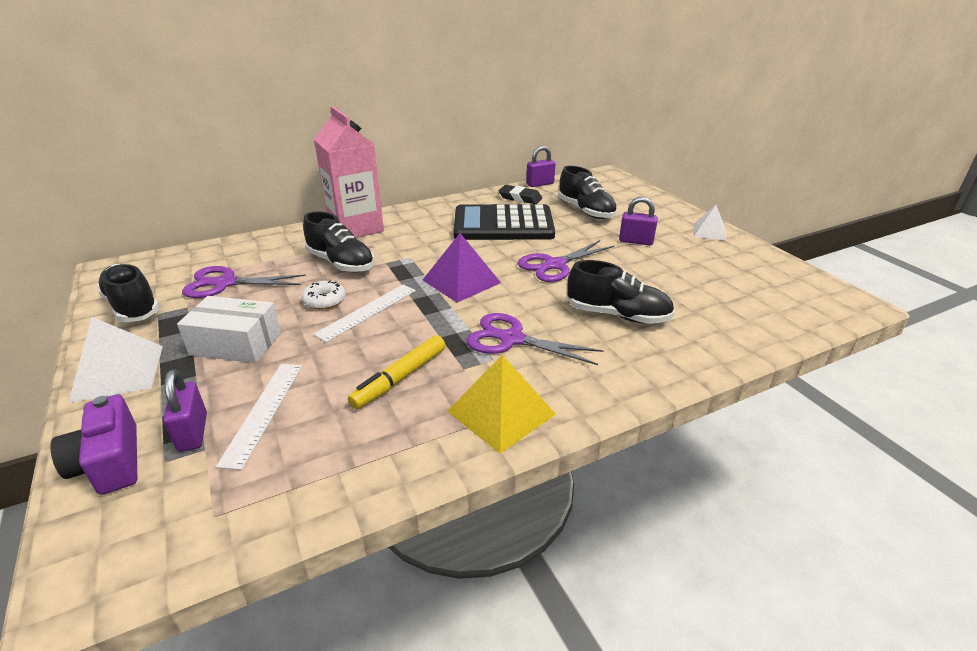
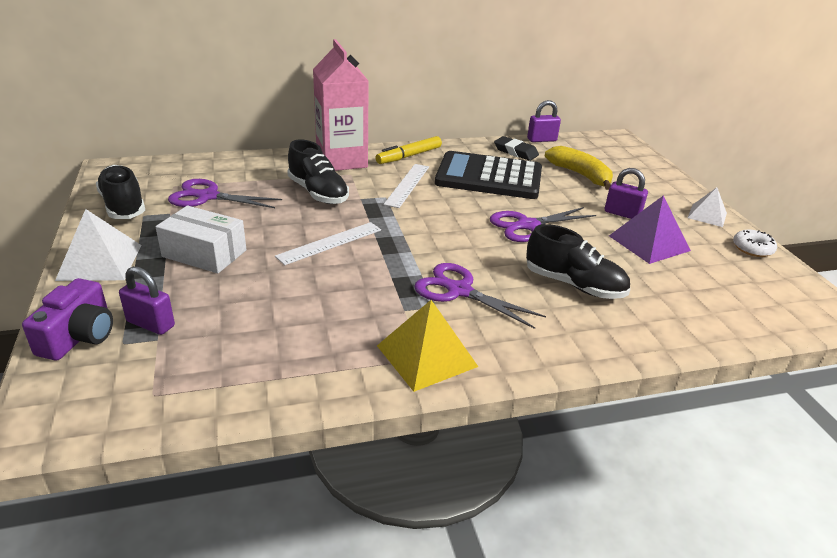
camera: 10 degrees right, 0 degrees up
(110, 462) = (79, 336): purple camera -> purple camera turned 150 degrees counterclockwise
(193, 432) = (150, 324): purple padlock -> purple padlock turned 60 degrees counterclockwise
(263, 412) = (214, 317): white ruler -> white ruler (407, 185)
(325, 301) = (293, 226): white donut -> white donut (752, 249)
(400, 378) = (343, 308): yellow marker -> yellow marker (409, 156)
(461, 281) = (428, 227): purple pyramid -> purple pyramid (649, 243)
(586, 211) = (580, 175): black shoe -> yellow banana

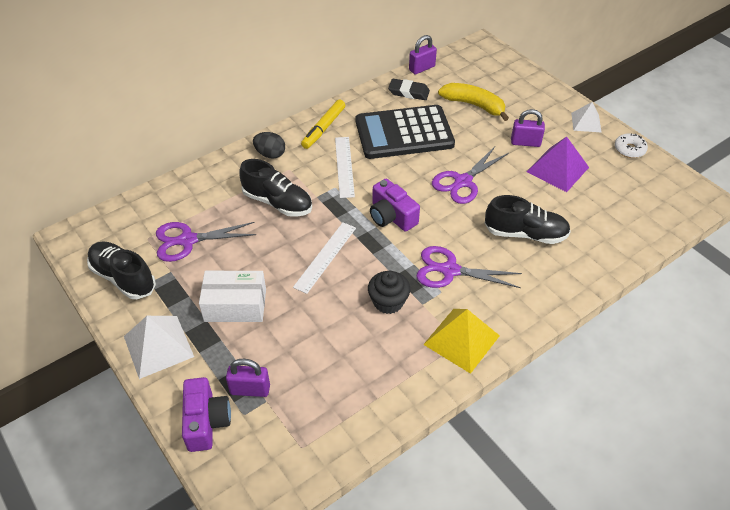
camera: 20 degrees left, 15 degrees up
(341, 160) = (270, 154): pink carton -> black egg
(366, 297) = (388, 302): none -> black cupcake
(427, 231) = (391, 216): none -> purple camera

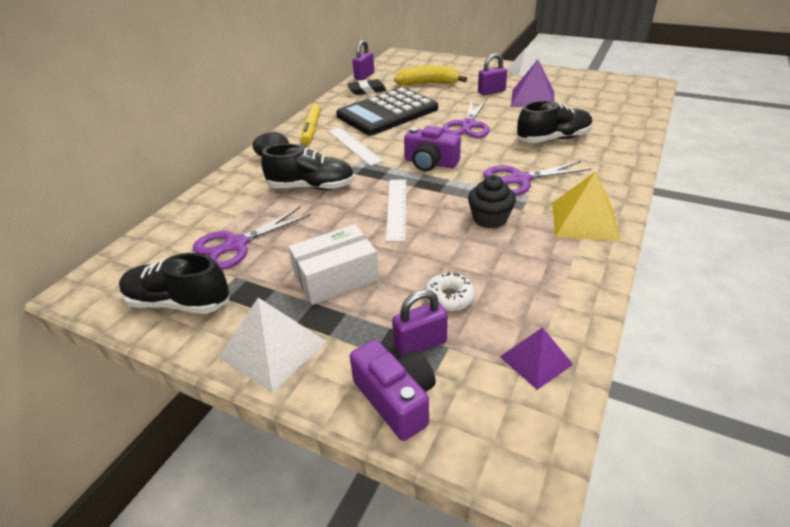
camera: 25 degrees left, 10 degrees down
(313, 440) = (536, 360): none -> purple pyramid
(629, 149) = (570, 75): white donut -> white donut (449, 298)

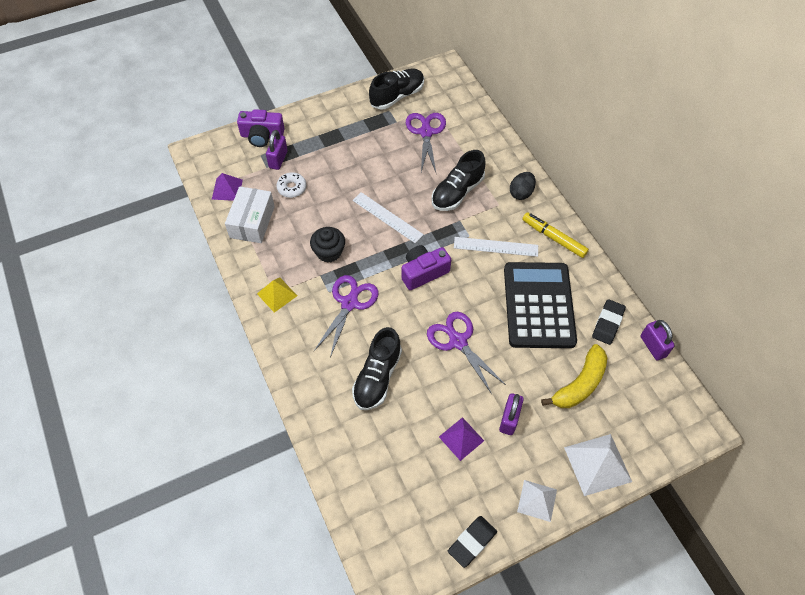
camera: 125 degrees right, 20 degrees up
(273, 349) = (330, 114): white pyramid -> white pyramid (597, 464)
(336, 277) = (353, 157): white box -> white box (252, 222)
(532, 98) = (461, 438): purple pyramid -> purple pyramid, size x0.64
(580, 75) = (472, 542): none -> black eraser
(584, 221) = (277, 294): yellow pyramid -> yellow pyramid, size x0.64

